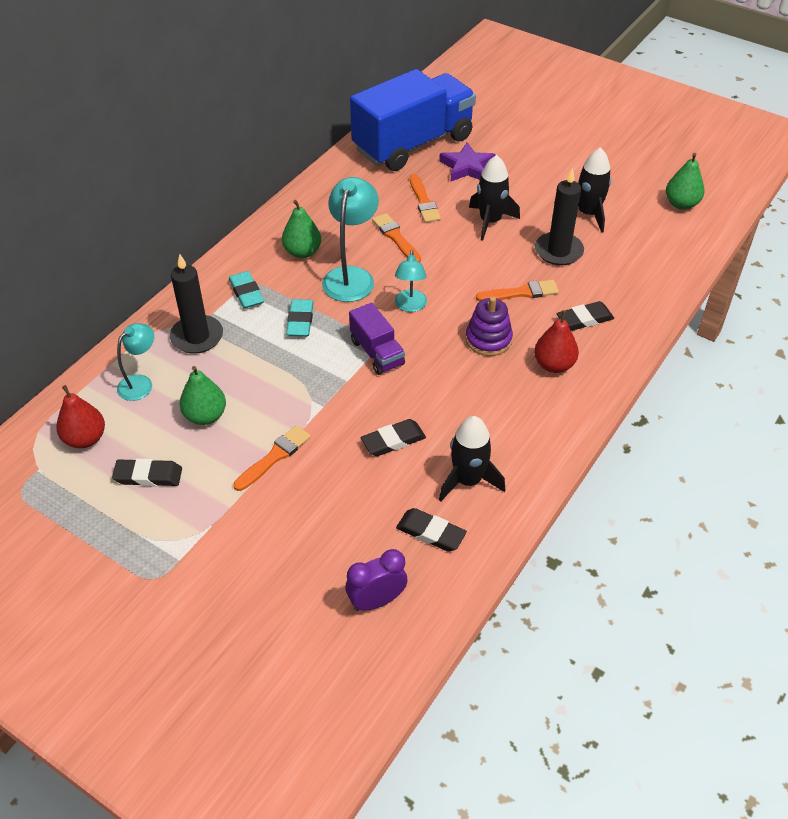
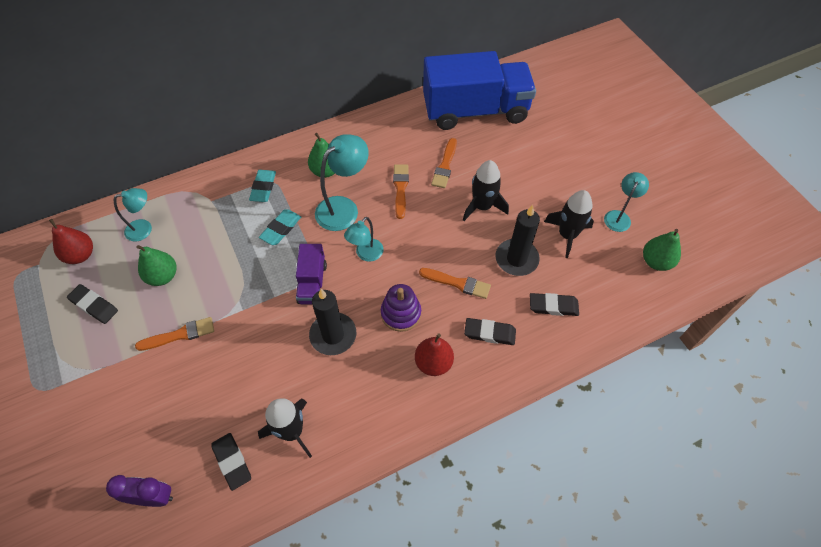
camera: 30 degrees right, 10 degrees up
(197, 337) = (205, 208): black candle -> black candle (333, 335)
(393, 441) = (266, 366): black eraser -> black eraser (553, 306)
(467, 167) = (501, 149): purple star -> none
(621, 181) = (619, 216): none -> turquoise lamp

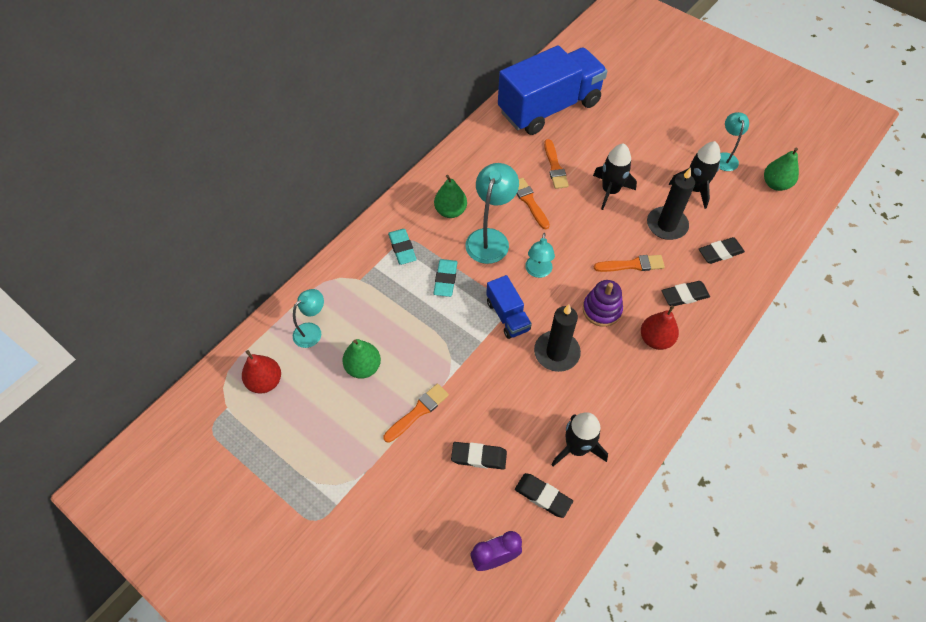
camera: 25 degrees left, 0 degrees up
(94, 305) = (314, 421): black eraser -> black eraser (479, 457)
(312, 283) = (507, 316): purple truck -> blue truck

